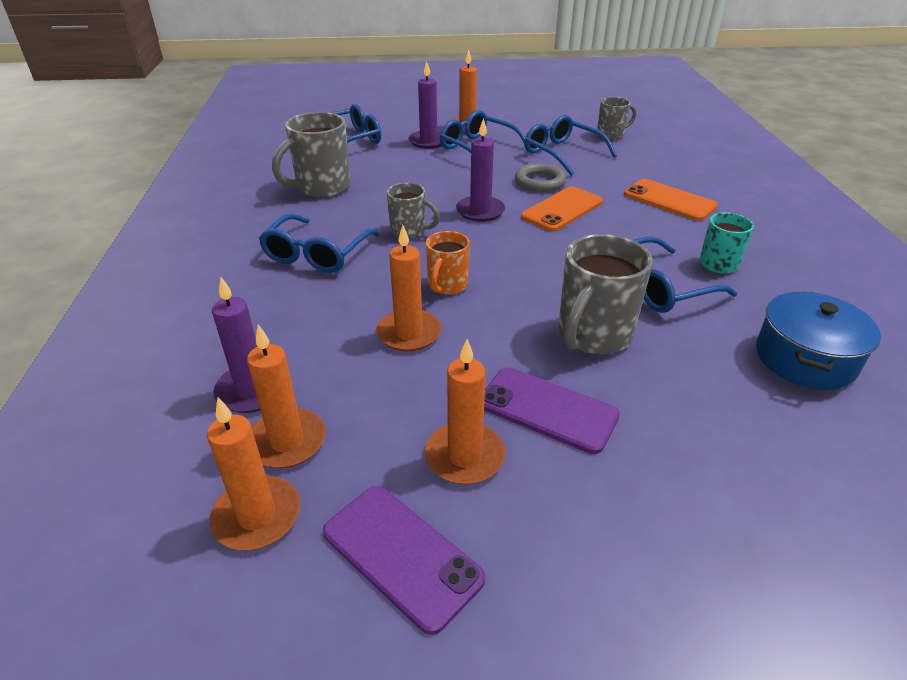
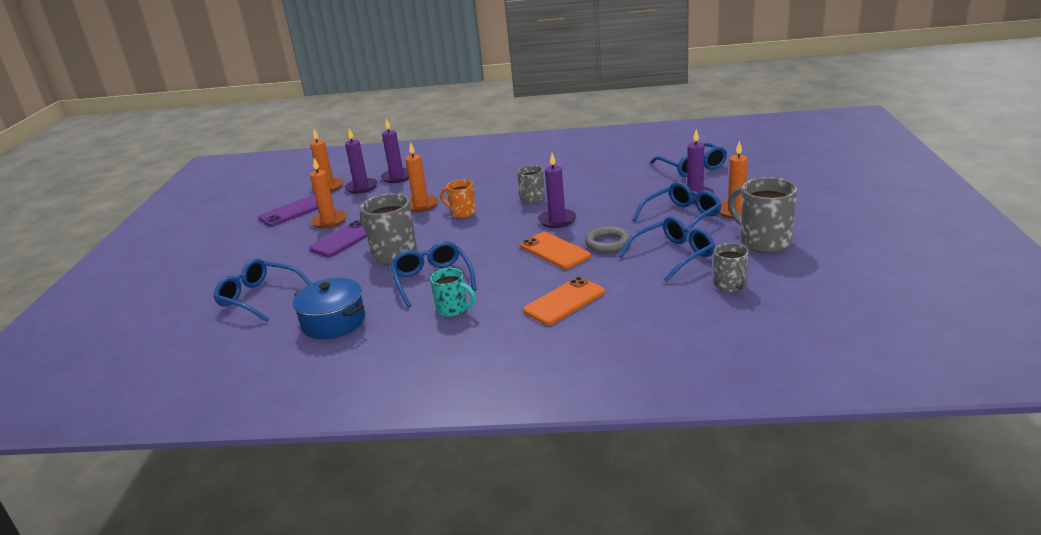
camera: 100 degrees right, 10 degrees down
(287, 441) = (361, 187): orange candle -> purple candle
(316, 254) = (510, 176): blue glasses -> blue glasses (259, 297)
(321, 188) = (601, 168): grey mug -> grey mug (763, 242)

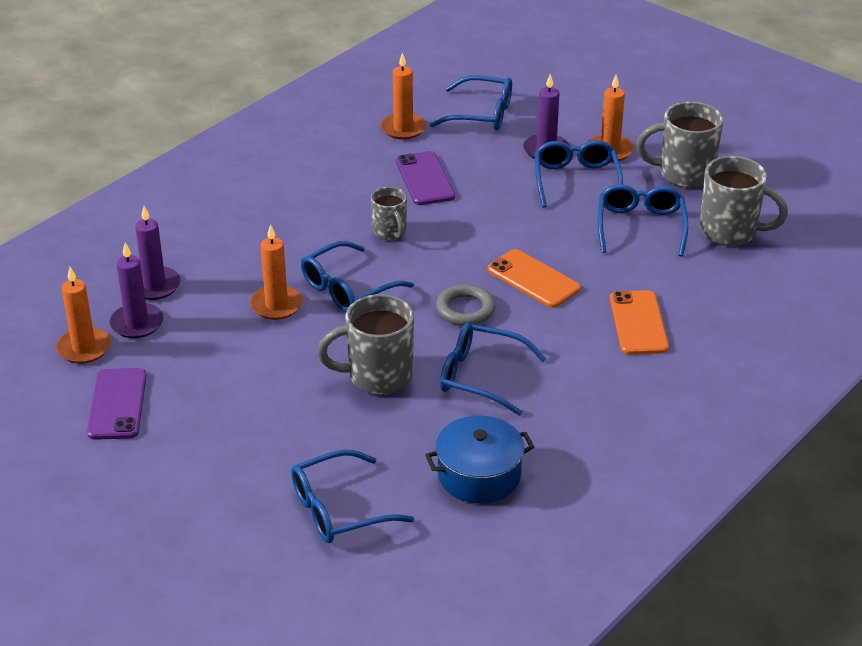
camera: 55 degrees left, 10 degrees up
(329, 221) = (203, 386): orange candle -> orange candle (403, 128)
(344, 239) = (279, 395): purple phone -> purple phone (425, 179)
(453, 309) = (562, 390): turquoise mug -> none
(462, 213) = (347, 288): orange mug -> blue glasses
(555, 251) = (533, 279): orange phone -> orange phone turned 45 degrees clockwise
(557, 220) = (468, 244): purple candle -> none
(608, 243) = (564, 244): grey ring -> grey ring (465, 309)
(730, 286) = (731, 232): grey mug -> grey mug, size x1.67

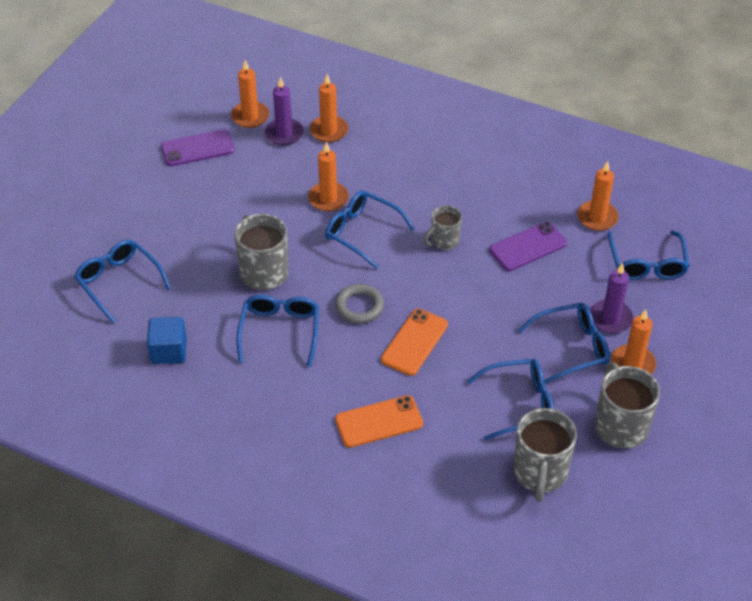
camera: 75 degrees right, 10 degrees up
(154, 286) = (329, 131): purple candle -> orange candle
(479, 475) = (169, 351): blue pot -> blue cube

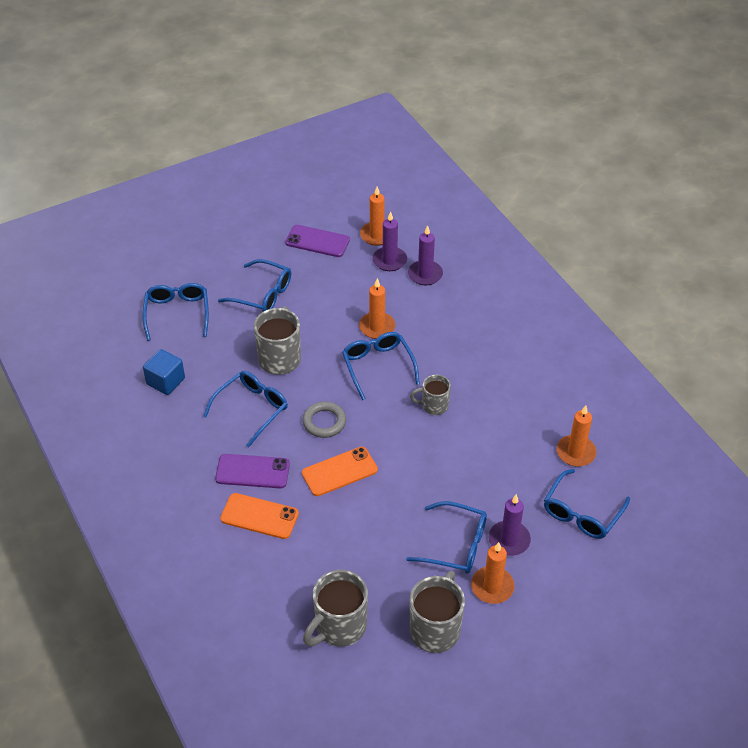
camera: 35 degrees right, 0 degrees up
(329, 131) = (425, 274): orange candle -> purple candle
(520, 404) = (374, 565): blue glasses -> blue glasses (263, 294)
(528, 247) = (496, 445): purple phone -> purple phone (252, 471)

